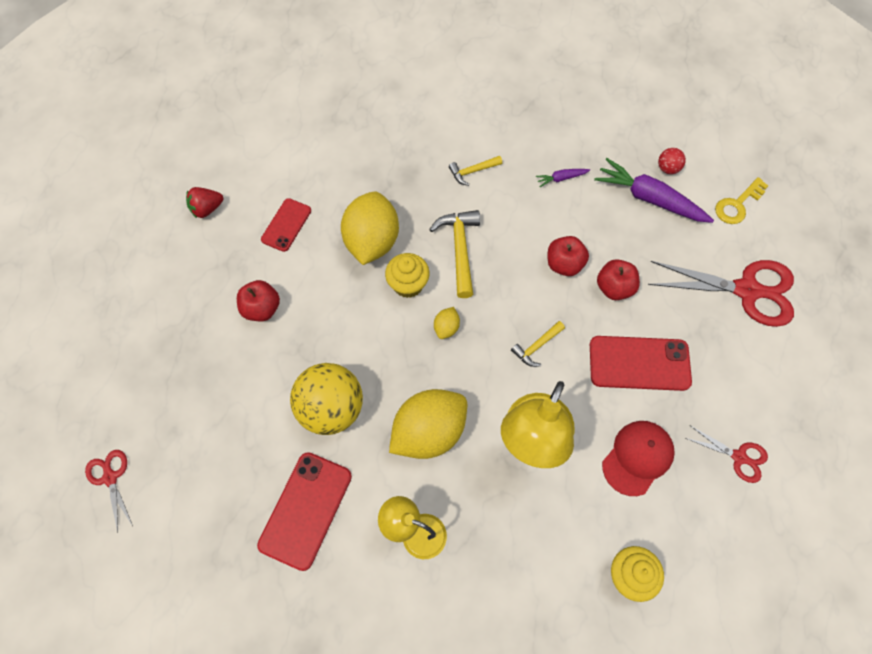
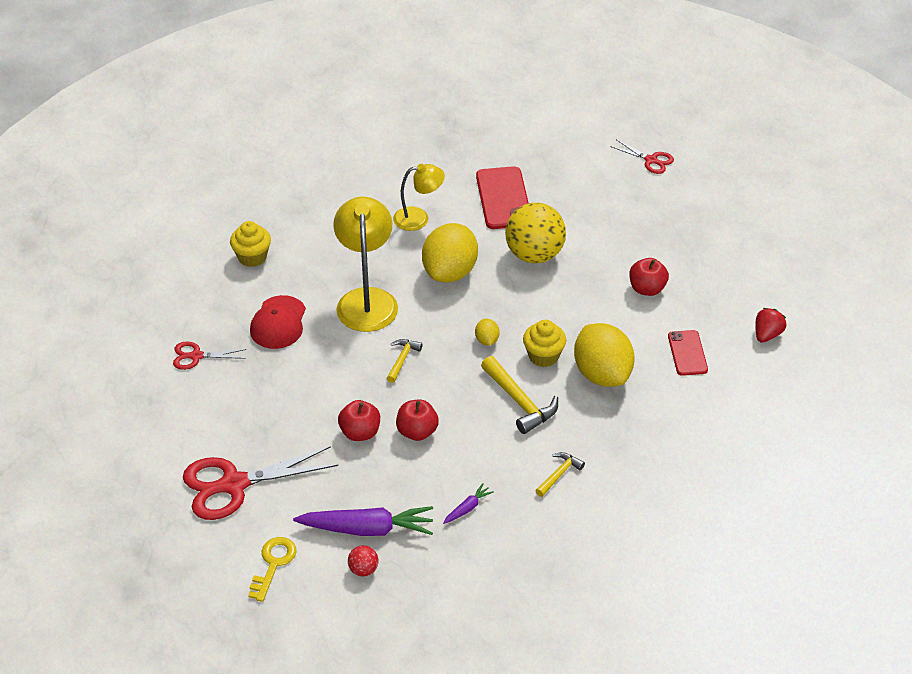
camera: 150 degrees right, 20 degrees down
(639, 363) = (308, 385): red phone -> none

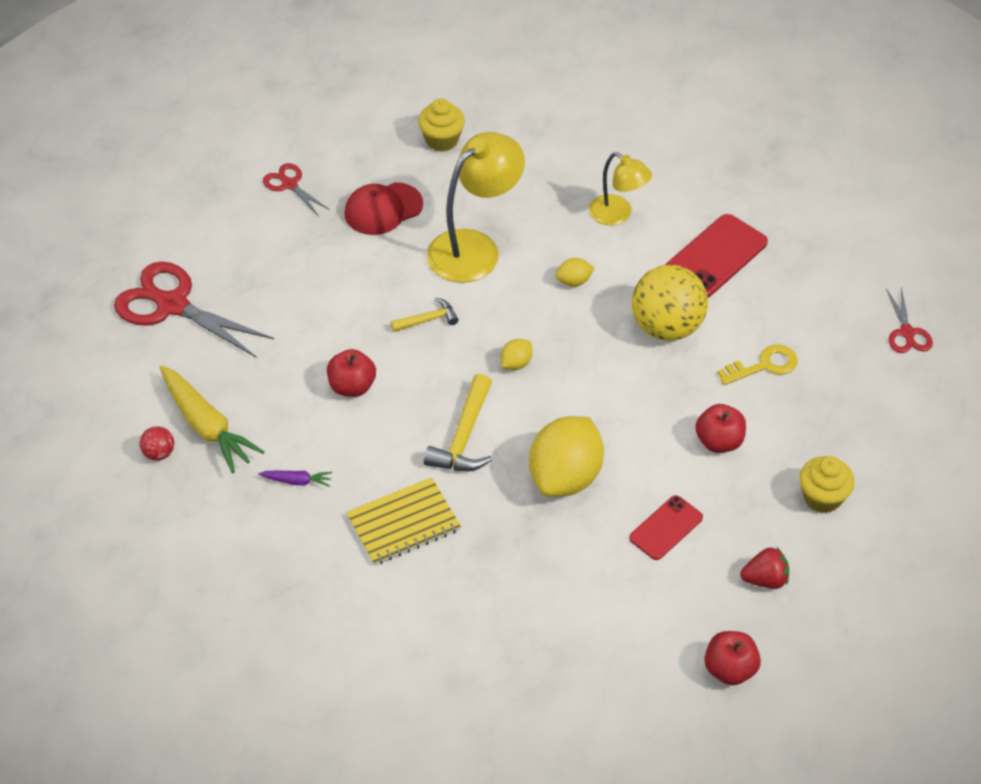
camera: 50 degrees right, 5 degrees up
(273, 564) = (110, 389): yellow key -> yellow key (764, 365)
(360, 432) = (311, 348): red apple -> red apple (729, 669)
(367, 529) = (207, 426): purple carrot -> yellow carrot
(450, 272) = (574, 281): yellow lemon -> yellow lemon, size x0.43
(543, 356) = (541, 418): yellow cupcake -> yellow cupcake (822, 498)
(559, 474) = (403, 523): yellow hammer -> yellow notebook

